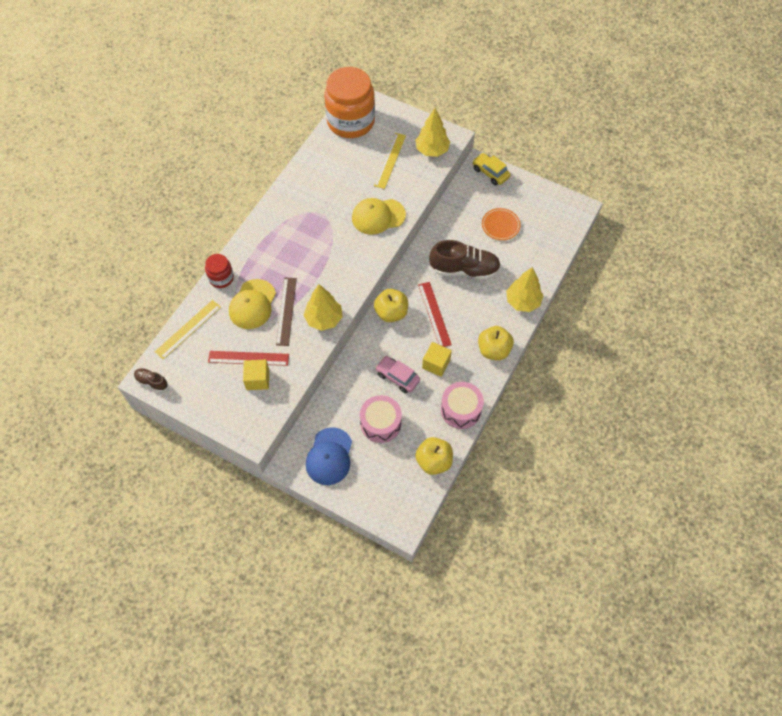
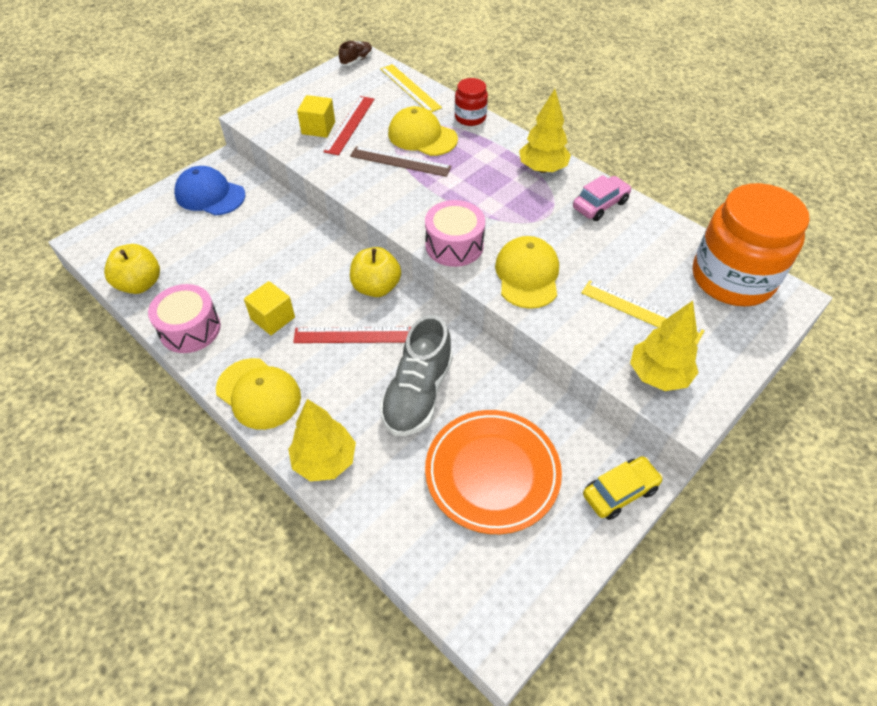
camera: 105 degrees right, 10 degrees down
(324, 319) = (373, 191): yellow tree -> yellow tree (542, 169)
(380, 423) = (222, 245): pink drum -> pink drum (454, 245)
(397, 377) = (275, 273): pink car -> pink car (600, 205)
(464, 269) = (418, 393): brown shoe -> grey shoe
(493, 350) = (258, 393): yellow apple -> yellow cap
(500, 225) = (492, 473): orange plate -> orange plate, size x1.84

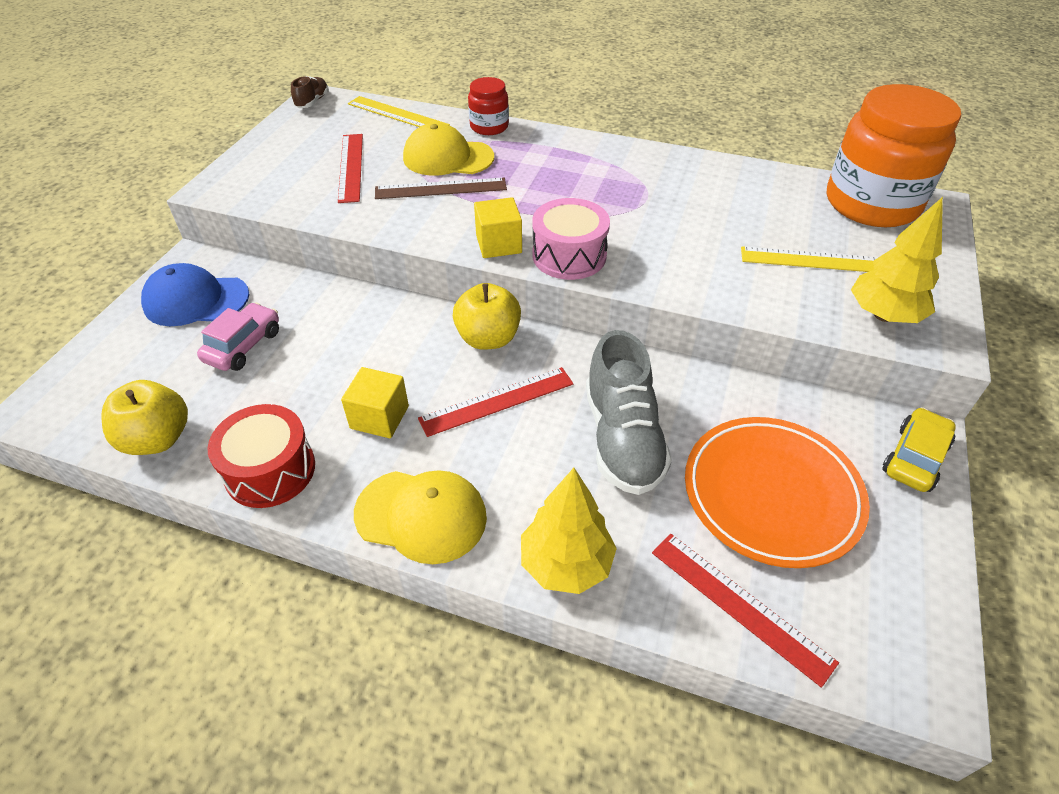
camera: 25 degrees left, 5 degrees down
(190, 329) = (270, 470): pink drum -> red drum
(318, 128) = (313, 180): yellow cube -> yellow cube (498, 244)
(415, 535) = (739, 605): none -> red ruler
(527, 275) = (673, 261): yellow cap -> none
(542, 169) = (606, 155): yellow tree -> none
(600, 205) = (692, 173): pink car -> pink car (243, 346)

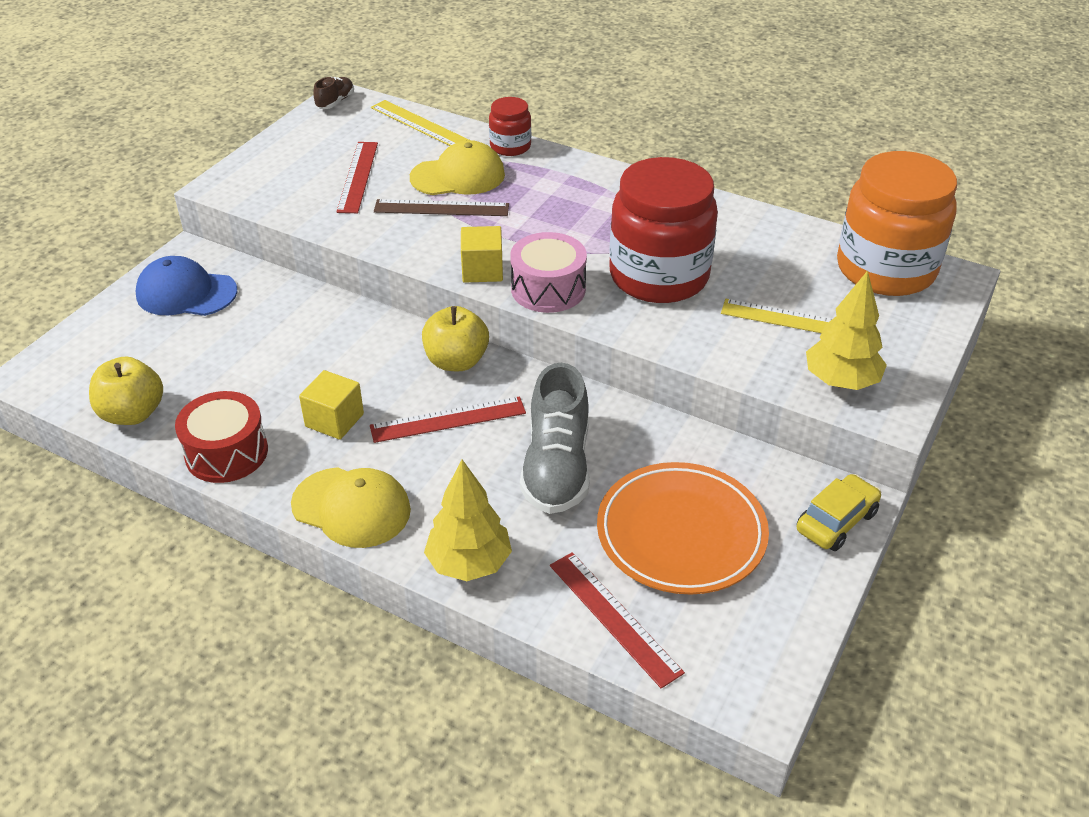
camera: 10 degrees right, 5 degrees down
(243, 346) = (223, 341): pink car -> none
(448, 157) = (458, 176): yellow cap -> yellow cap turned 150 degrees clockwise
(670, 232) = (659, 276): none -> red jar

